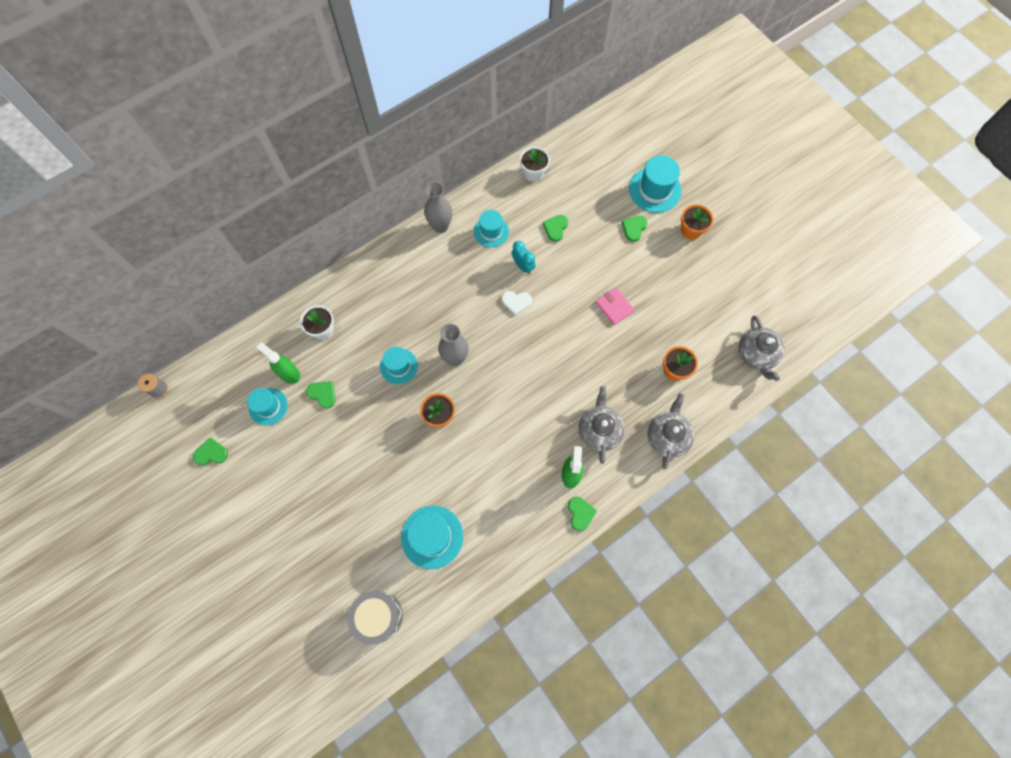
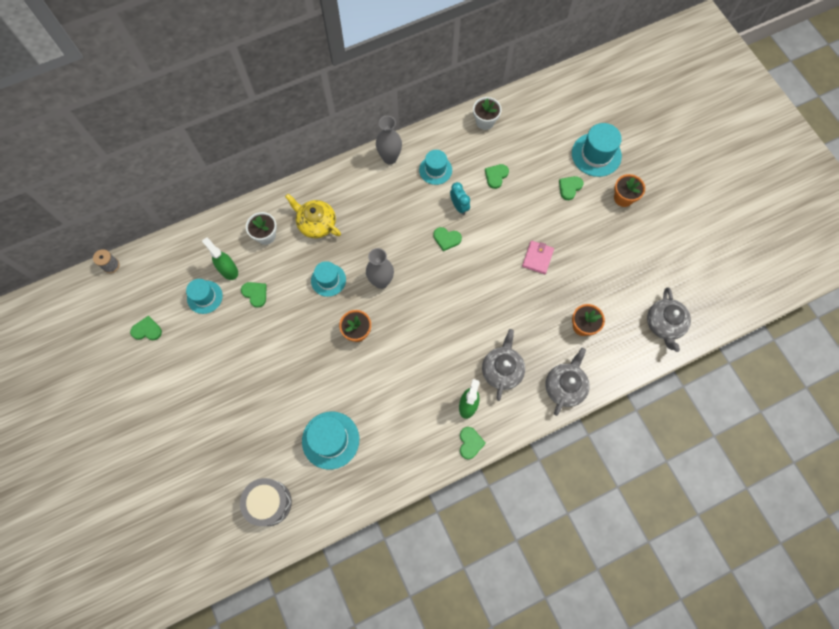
camera: 10 degrees right, 0 degrees up
(375, 308) = (316, 223): none -> yellow teapot
(516, 302) = (446, 239): white heart -> green heart
(614, 307) = (537, 258): pink wallet -> pink wallet turned 45 degrees clockwise

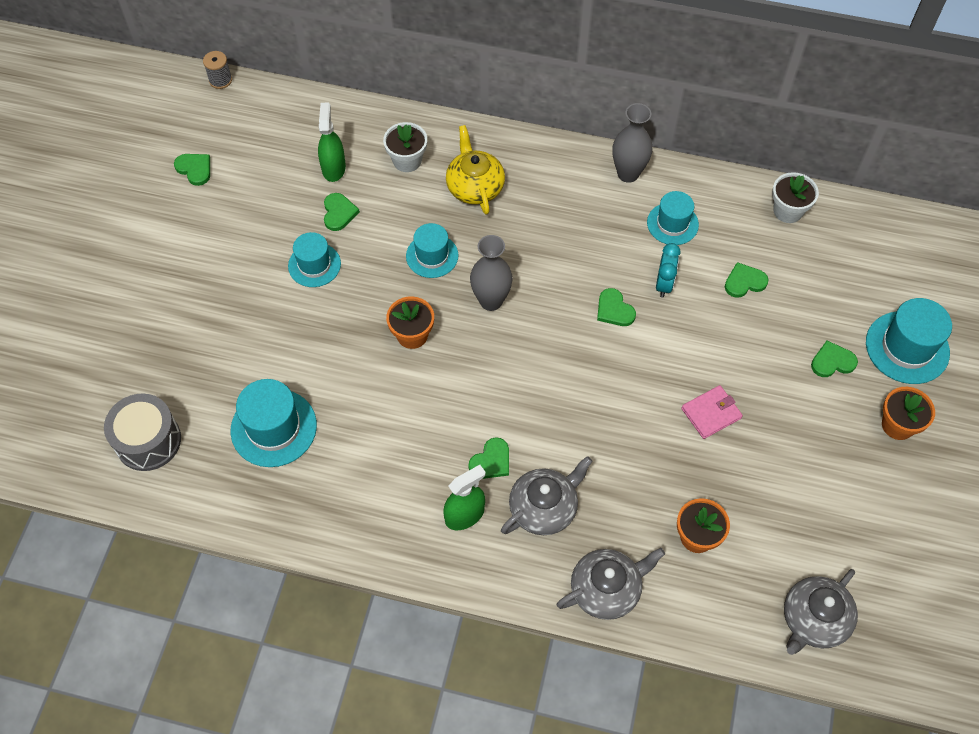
camera: 40 degrees right, 10 degrees down
(204, 297) = (283, 178): turquoise hat -> turquoise hat (314, 265)
(470, 443) = (427, 560): green heart -> green heart (491, 461)

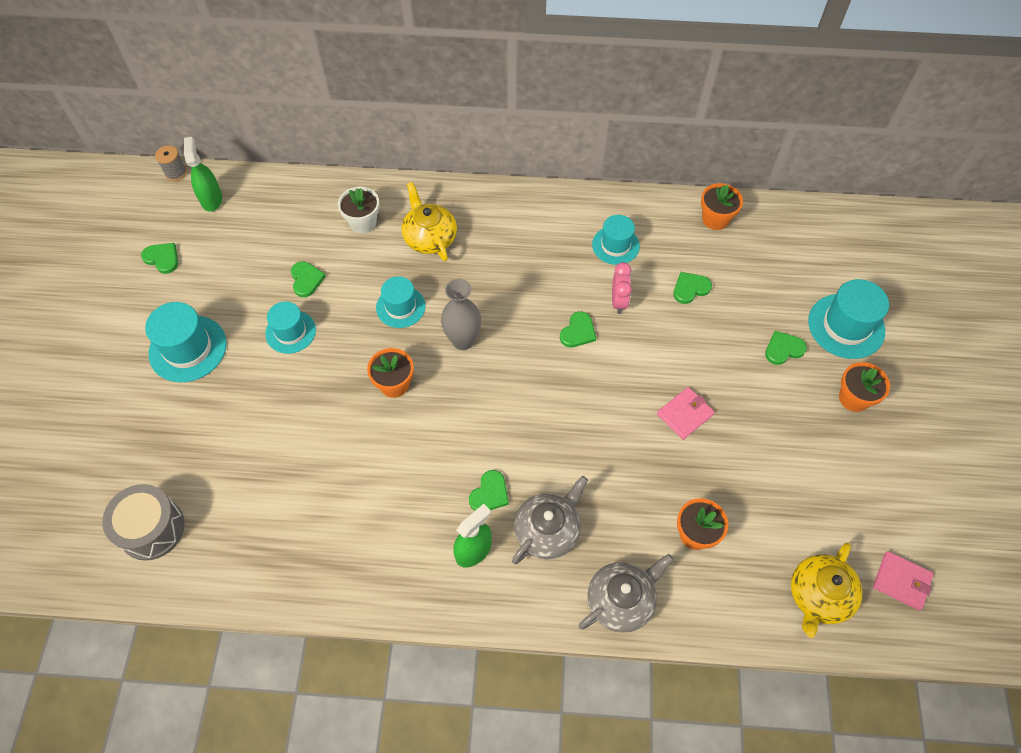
camera: 10 degrees left, 0 degrees up
(273, 428) = (274, 495): turquoise hat -> turquoise hat (188, 348)
(333, 168) = (295, 239): green spray bottle -> green spray bottle (211, 199)
(614, 310) = (578, 332): green heart -> green heart turned 105 degrees counterclockwise
(628, 173) = (567, 206): grey vase -> none
(664, 284) = (618, 301): turquoise clock -> pink clock
(788, 211) = (715, 219): white flower pot -> orange flower pot
(813, 620) = (819, 596): grey teapot -> yellow teapot
(905, 620) = (901, 581): none -> pink wallet

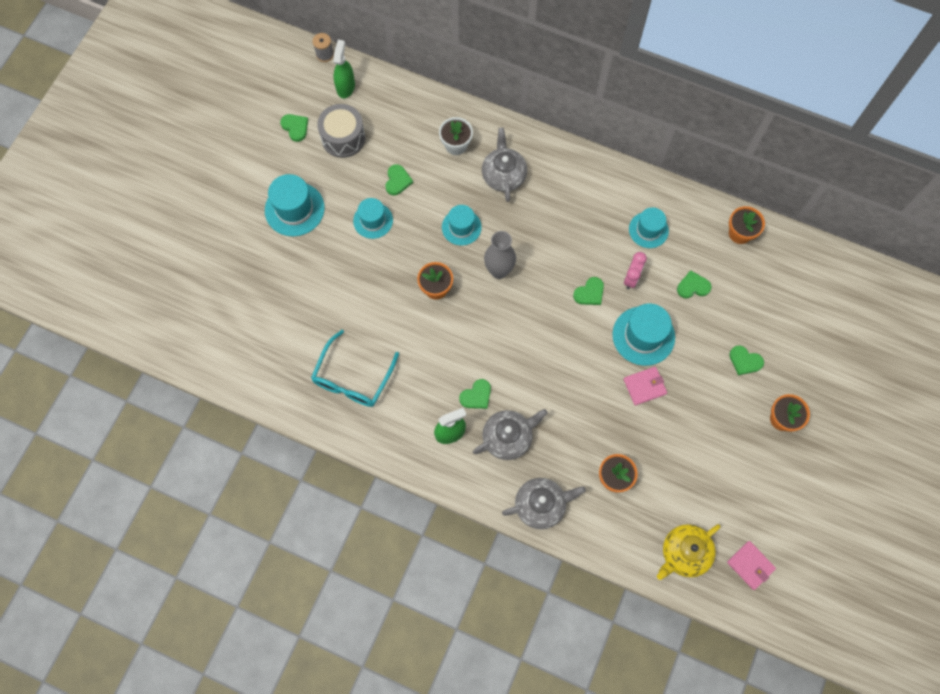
camera: 20 degrees right, 10 degrees up
(152, 529) = (234, 339): grey drum -> grey drum (343, 138)
(325, 525) = (352, 378): none -> turquoise glasses
(429, 237) = (503, 175): yellow teapot -> grey teapot
(783, 349) = (745, 361): green heart -> green heart turned 150 degrees counterclockwise
(846, 326) = (804, 359): turquoise hat -> turquoise hat (643, 336)

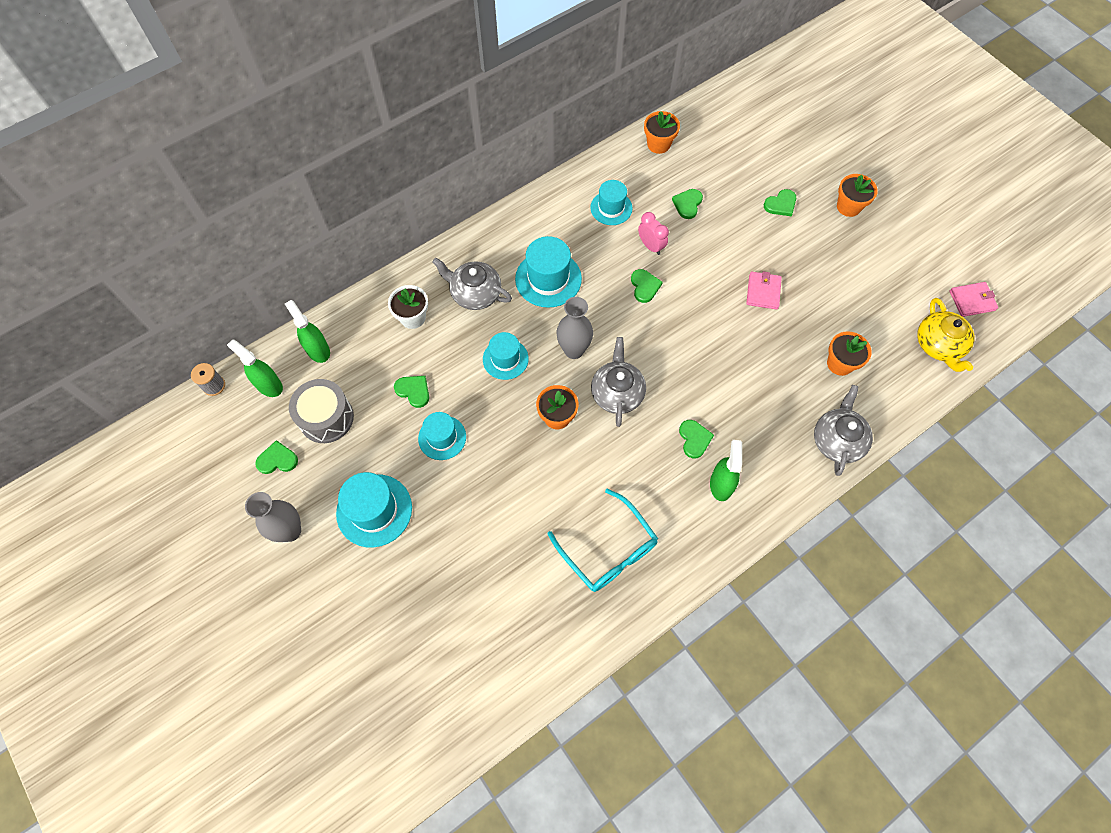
camera: 60 degrees left, 5 degrees down
(251, 167) = (290, 531): none -> grey vase
(391, 100) = (318, 350): none -> green spray bottle
(508, 437) = (753, 433): grey teapot -> grey teapot (617, 392)
(643, 336) = (713, 266): turquoise hat -> turquoise hat (548, 279)

